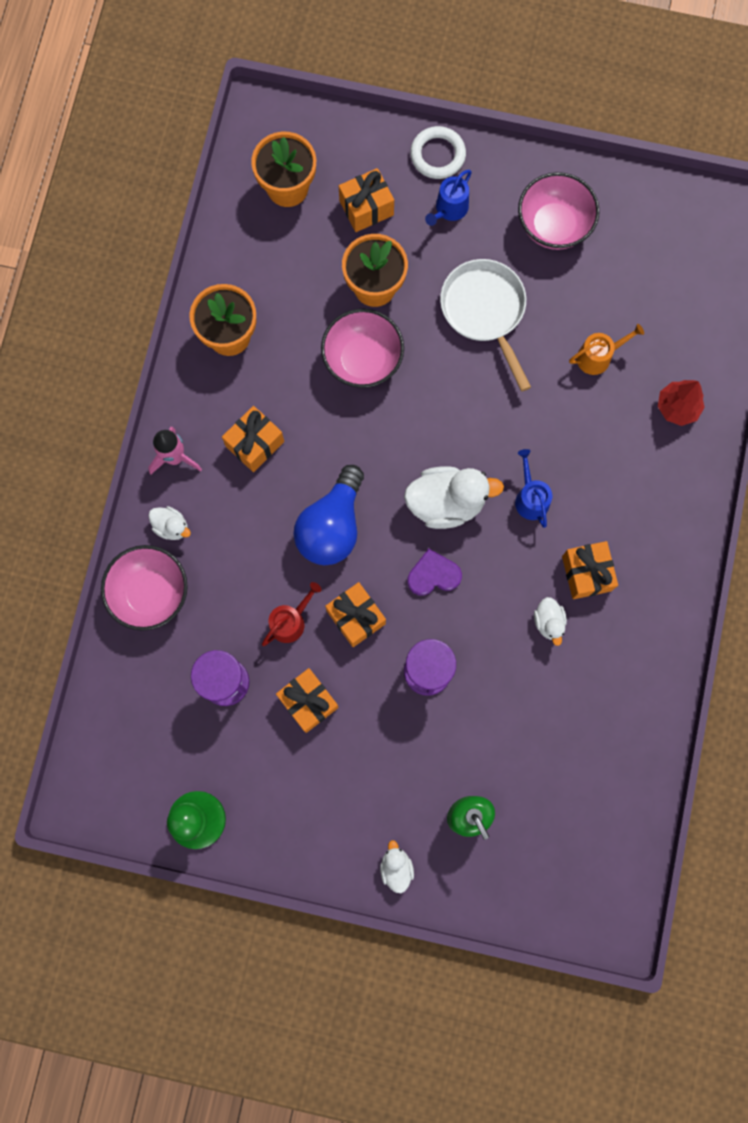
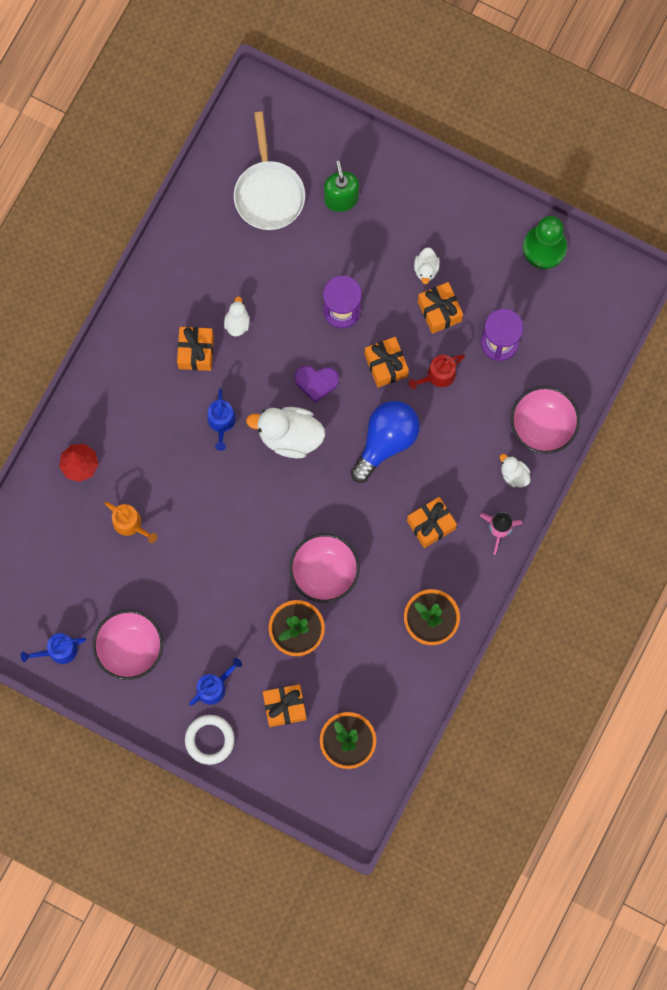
camera: 165 degrees left, 0 degrees up
(396, 867) = (405, 176): white duck -> white duck (426, 269)
(485, 311) = (211, 587): white pan -> white pan (268, 193)
(598, 357) = (130, 524): orange watering can -> orange watering can turned 135 degrees counterclockwise
(630, 203) = (58, 650): none -> blue watering can

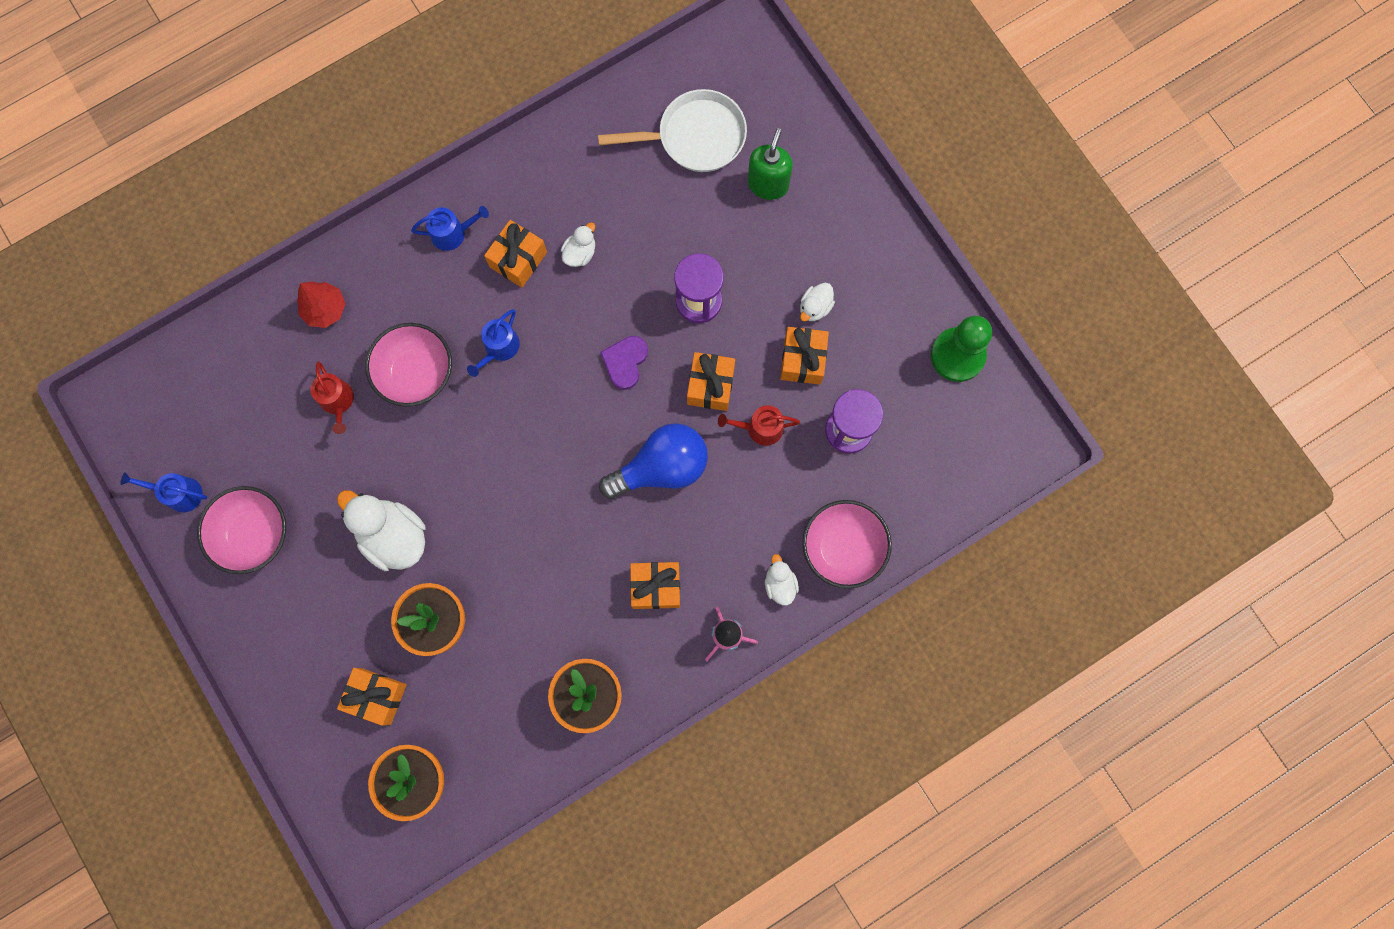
camera: 30 degrees right, 0 degrees up
(130, 524) = (337, 401): orange watering can -> red watering can
(209, 740) = (275, 685): white ring -> none
(214, 687) = (315, 629): blue watering can -> blue watering can (452, 233)
(268, 193) = (695, 137): white pan -> white pan turned 120 degrees counterclockwise
(289, 436) = (562, 404): white duck -> white duck (393, 536)
(316, 382) = (625, 362): purple heart -> purple heart turned 75 degrees clockwise
(324, 572) = (509, 572): pink bowl -> pink bowl (416, 373)

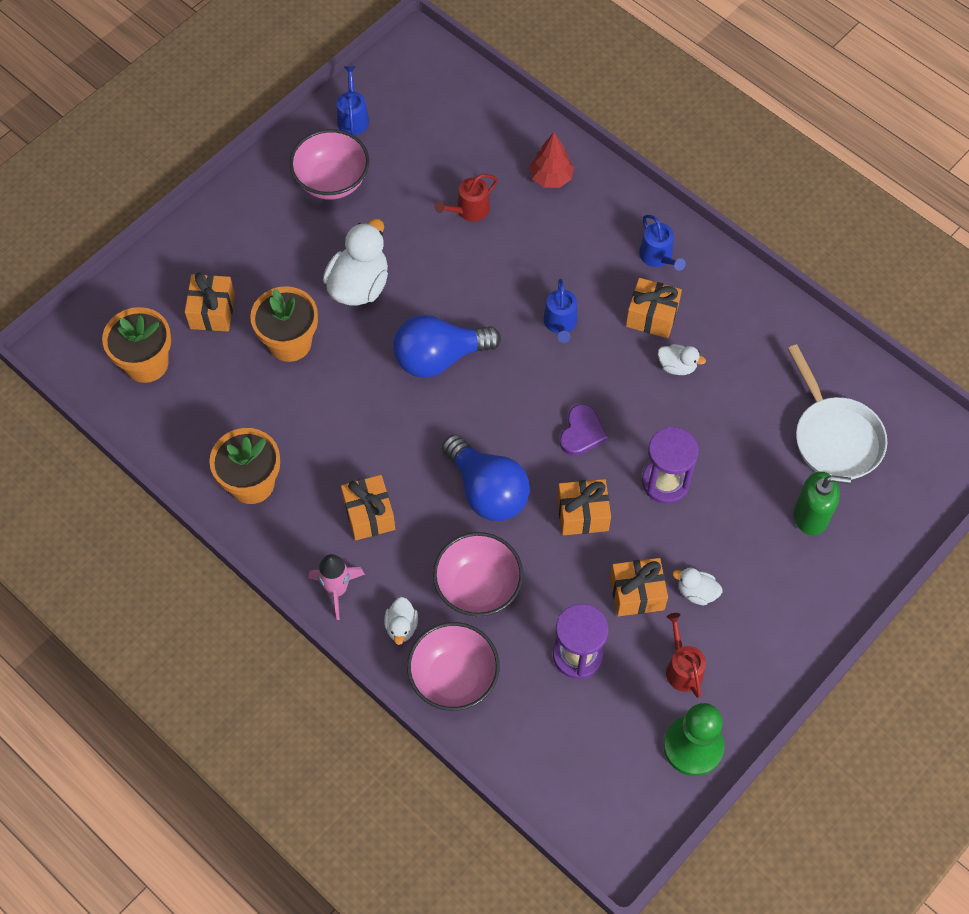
camera: 75 degrees right, 15 degrees down
(416, 373) = (514, 263): pink bowl -> pink bowl (478, 587)
(499, 348) = (560, 323): blue watering can -> blue watering can turned 105 degrees counterclockwise
(502, 476) = (439, 357): none -> blue light bulb
(625, 362) = (582, 432): purple heart -> purple heart turned 105 degrees clockwise
(760, 428) = (554, 570): red watering can -> red watering can (682, 668)
(780, 584) = (401, 626): white duck -> white duck turned 120 degrees clockwise

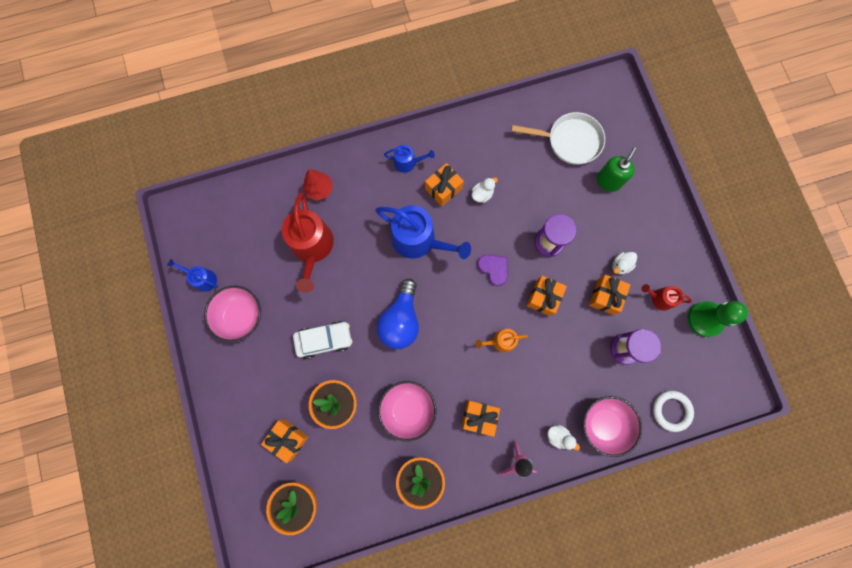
camera: 60 degrees left, 15 degrees up
(359, 285) = (324, 340): white duck -> white car
(469, 210) = (312, 247): red watering can -> red watering can, size x1.97
(478, 587) = (557, 380): pink bowl -> pink bowl (407, 409)
(487, 490) = (501, 341): blue light bulb -> orange watering can
(528, 761) = (671, 410): none -> white ring
(560, 323) = (418, 240): blue watering can -> blue watering can, size x1.97

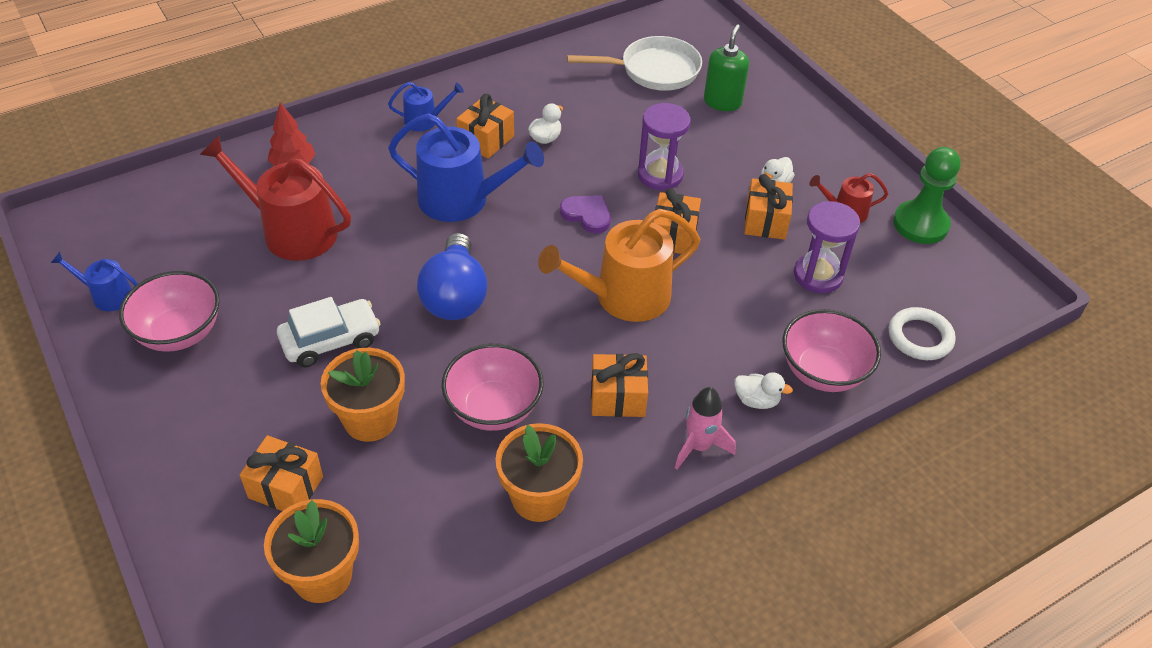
camera: 15 degrees left, 30 degrees down
(312, 247) = (292, 231): red watering can -> red watering can turned 135 degrees clockwise
(501, 341) = (624, 297): orange watering can -> orange watering can, size x1.97

